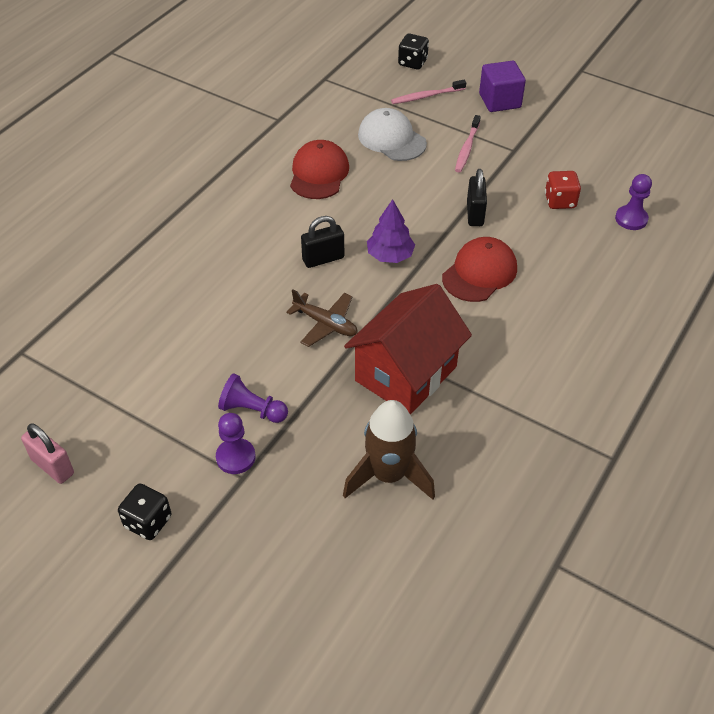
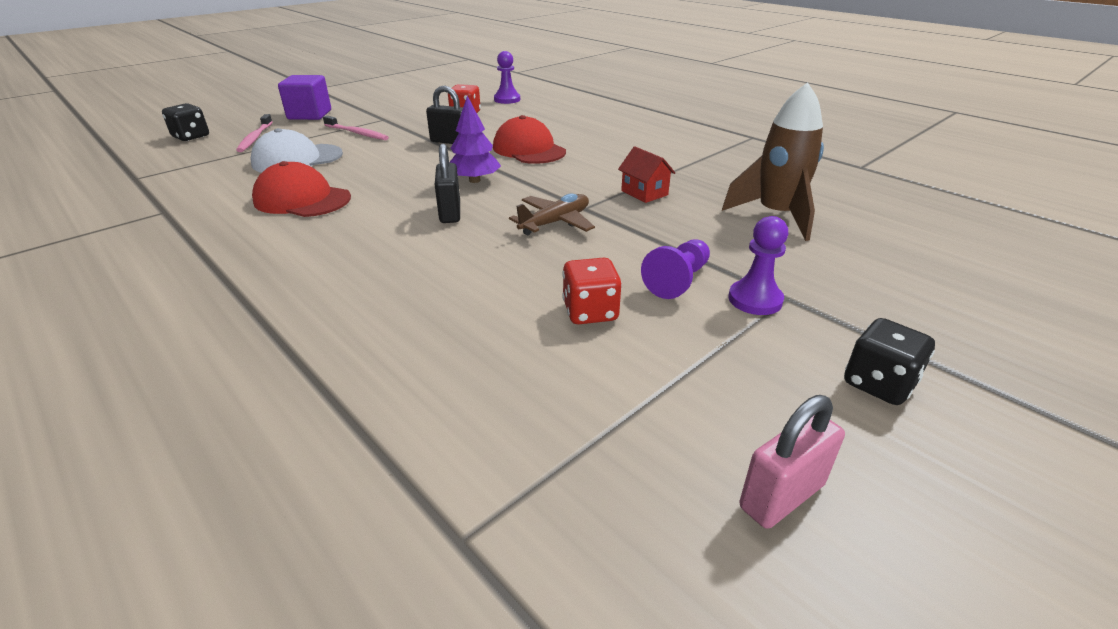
camera: 75 degrees left, 15 degrees down
(201, 367) = (590, 312): none -> red dice
(406, 374) = (644, 193): red house -> red house, size x0.43

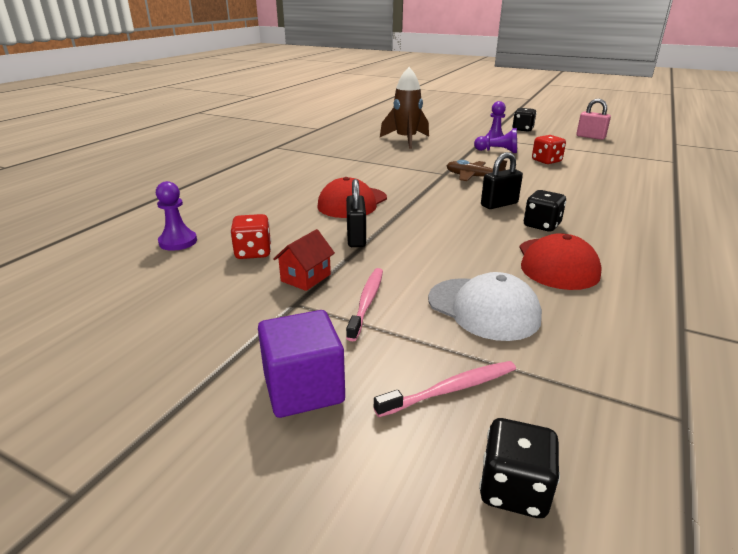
camera: 110 degrees left, 5 degrees down
(373, 218) = (541, 225): none -> black dice
(474, 180) = (438, 208): purple tree -> none
(644, 193) = (405, 163): red house -> red house (306, 278)

